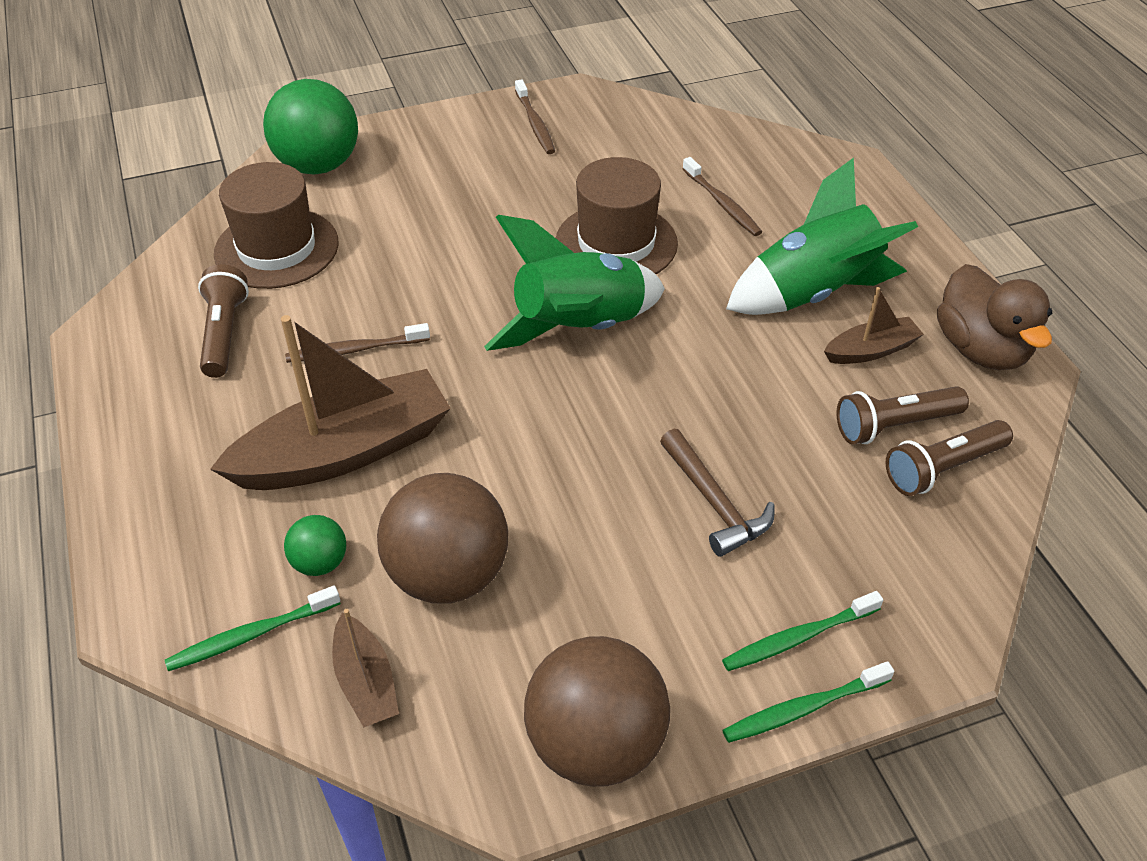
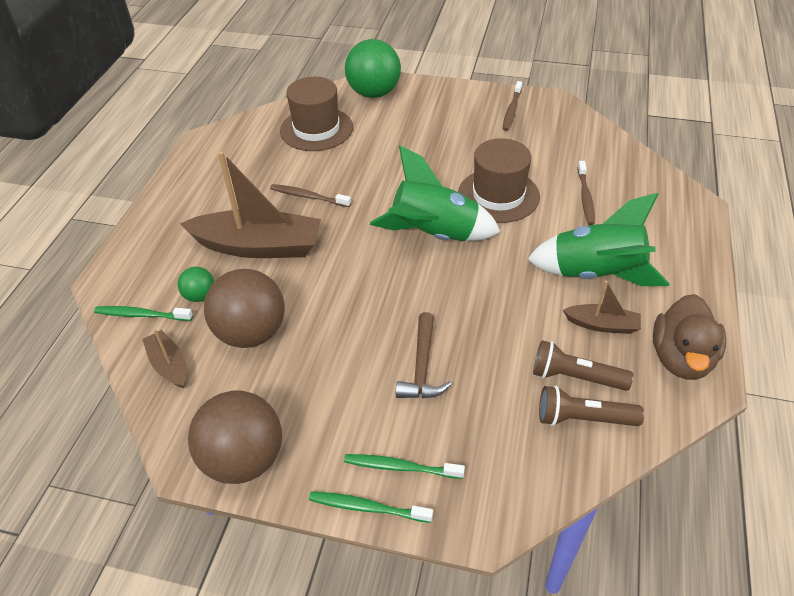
camera: 35 degrees right, 0 degrees up
(224, 333) = (256, 162): brown flashlight -> none
(366, 682) = (169, 365): brown boat -> brown boat turned 135 degrees clockwise

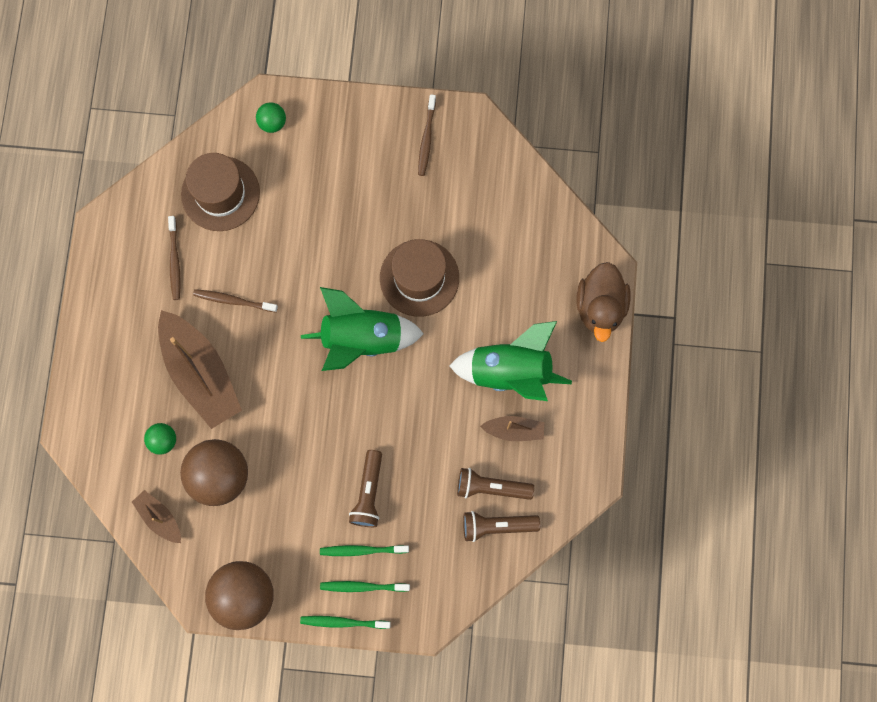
camera: 10 degrees left, 30 degrees up
(141, 315) = (118, 468): green toothbrush -> green toothbrush (362, 550)
(258, 246) = (201, 374): brown boat -> brown boat turned 60 degrees clockwise
(374, 93) = (272, 123): green ball -> green ball, size x0.48
(422, 367) = (368, 493): brown hammer -> brown flashlight
(585, 197) = (502, 271): brown toothbrush -> brown toothbrush (175, 261)
(681, 358) = (576, 457): brown duck -> brown duck (600, 307)

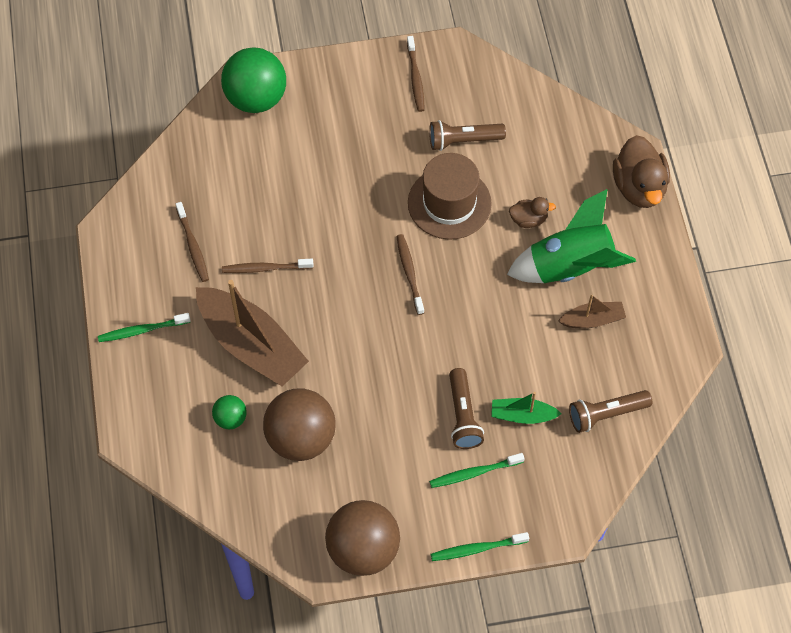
camera: 15 degrees left, 15 degrees down
(159, 518) = (248, 495): brown boat -> none
(220, 193) = (222, 173): brown hat -> none
(272, 123) = (256, 98): green ball -> green ball, size x2.08
(362, 339) = (409, 273): green rocket -> brown toothbrush
(362, 586) = (486, 508): green toothbrush -> green toothbrush (142, 330)
(421, 507) = (522, 415): none -> green boat
(487, 313) = (528, 219): none -> brown duck
(491, 487) = (587, 379): brown flashlight -> brown flashlight (463, 141)

